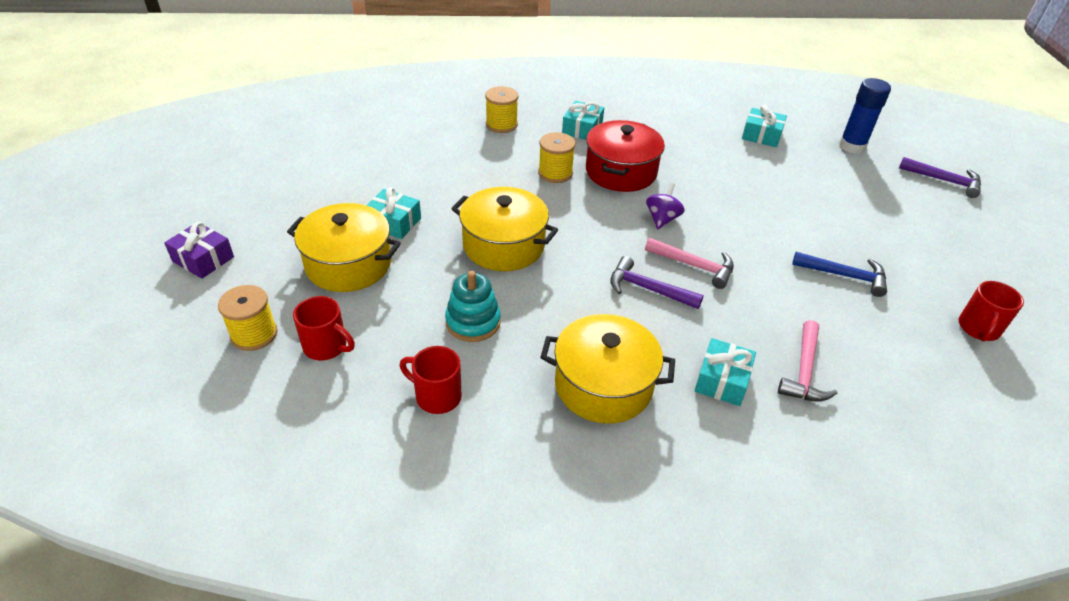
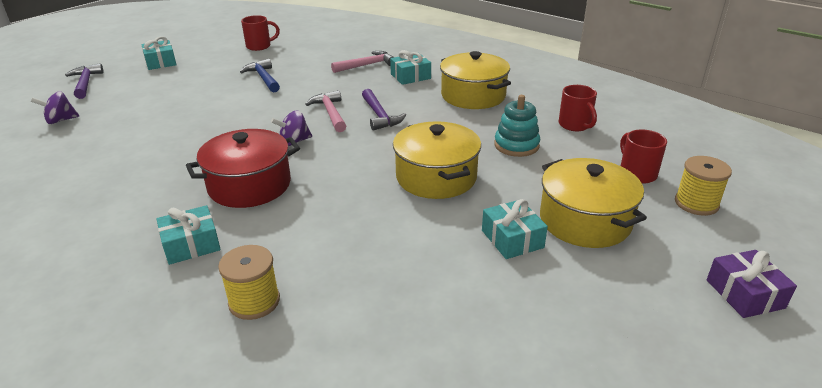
camera: 135 degrees left, 10 degrees down
(555, 173) = (302, 212): yellow spool -> none
(761, 135) = (84, 157): turquoise gift -> turquoise gift (161, 62)
(852, 146) = (60, 120): blue glue stick -> purple spinning top

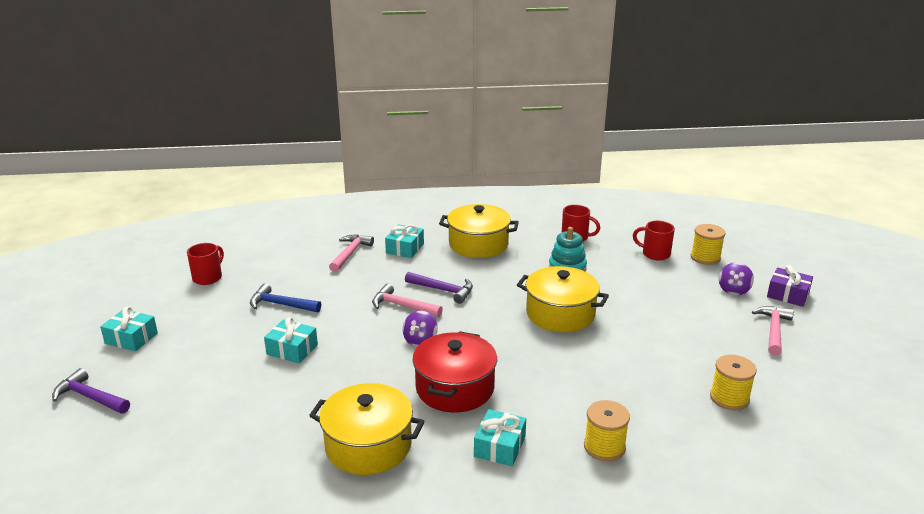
camera: 45 degrees left, 5 degrees down
(60, 120) = (156, 440): purple spinning top -> purple spinning top (733, 290)
(450, 347) = (729, 398): none -> yellow spool
(512, 239) = (662, 327): turquoise gift -> turquoise gift (292, 349)
(585, 221) = (676, 296): yellow pot -> yellow pot (368, 445)
(645, 318) = (773, 330): none -> pink hammer

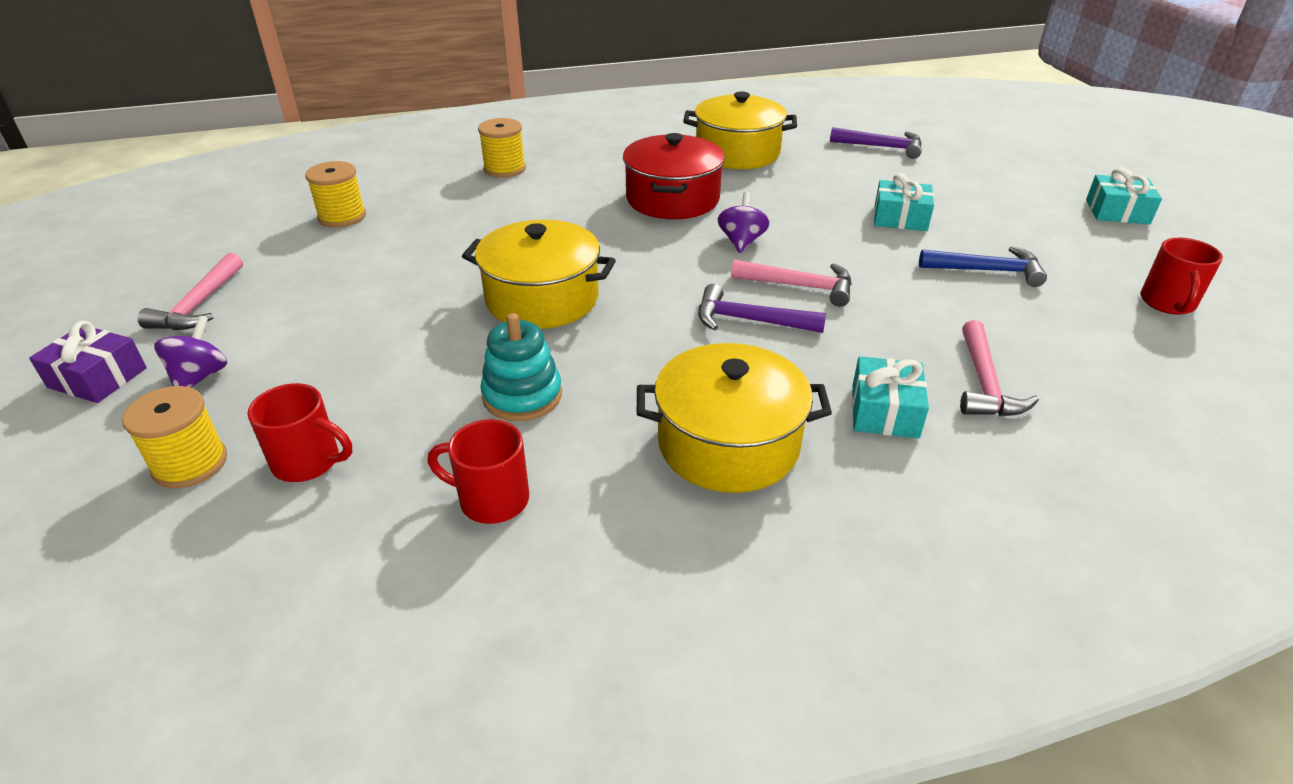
camera: 170 degrees right, 10 degrees up
(90, 397) = (1055, 161): purple hammer -> purple hammer (882, 147)
(500, 446) = (609, 161): turquoise gift -> none

